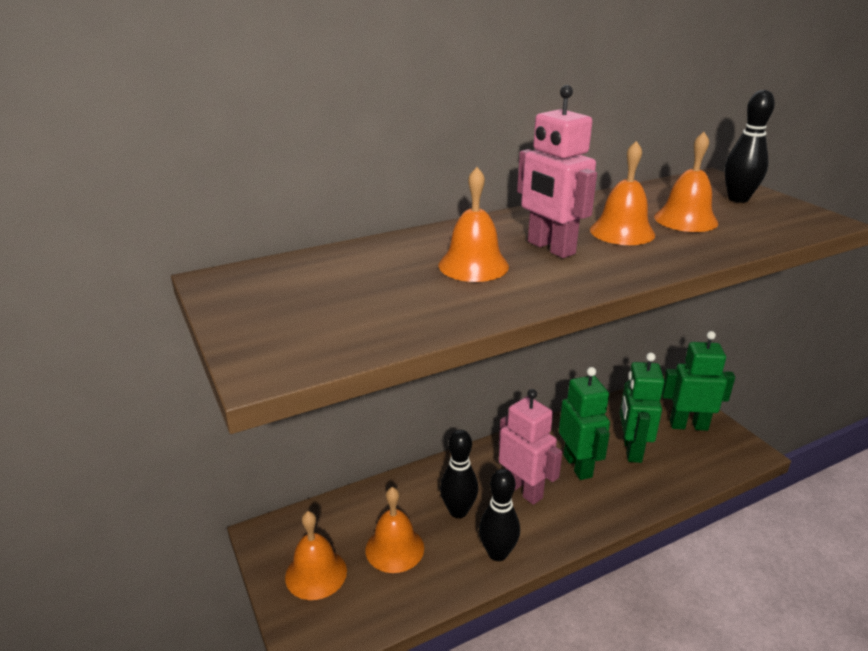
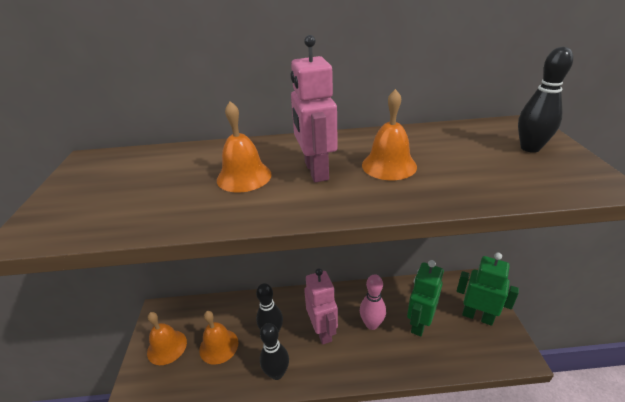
camera: 25 degrees right, 5 degrees up
(578, 466) = (371, 324): green robot -> pink bowling pin
(685, 219) = (458, 162): orange bell -> none

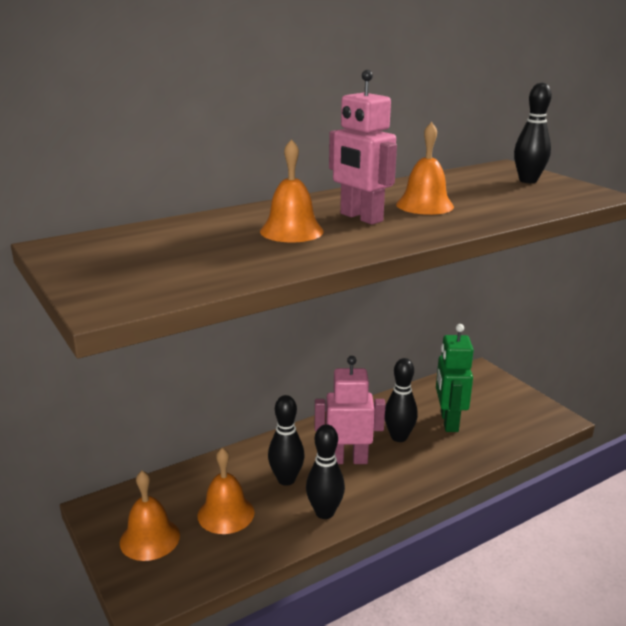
camera: 30 degrees left, 10 degrees down
(322, 331) = (348, 459): pink robot -> pink robot turned 45 degrees counterclockwise
(371, 324) = (399, 437): pink bowling pin -> black bowling pin
(477, 316) = (501, 399): green robot -> none

